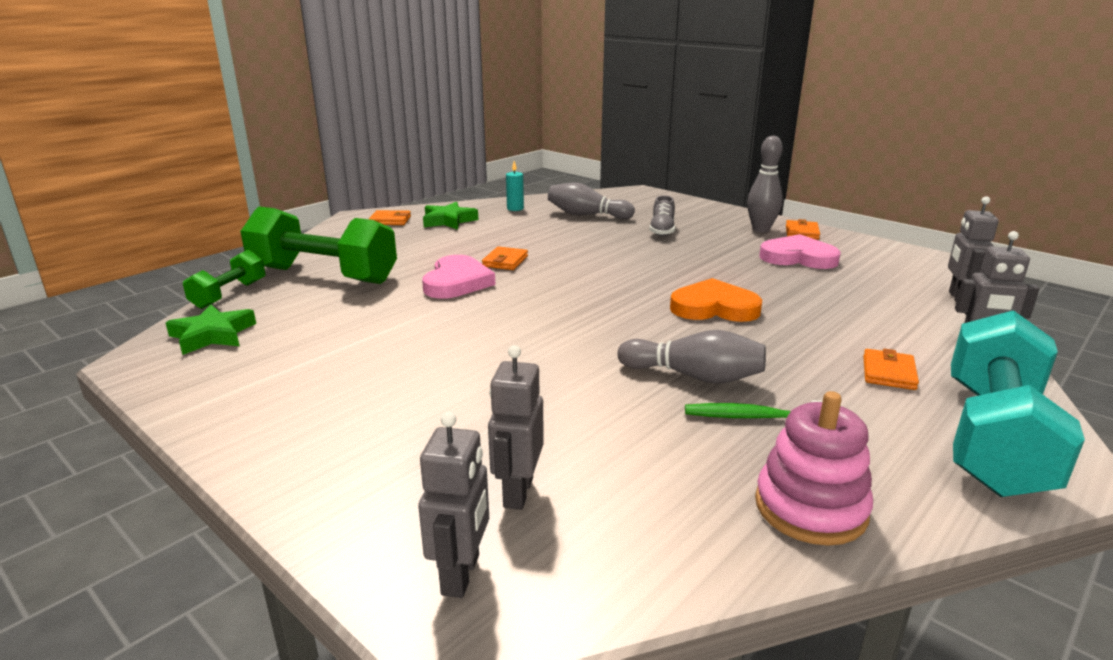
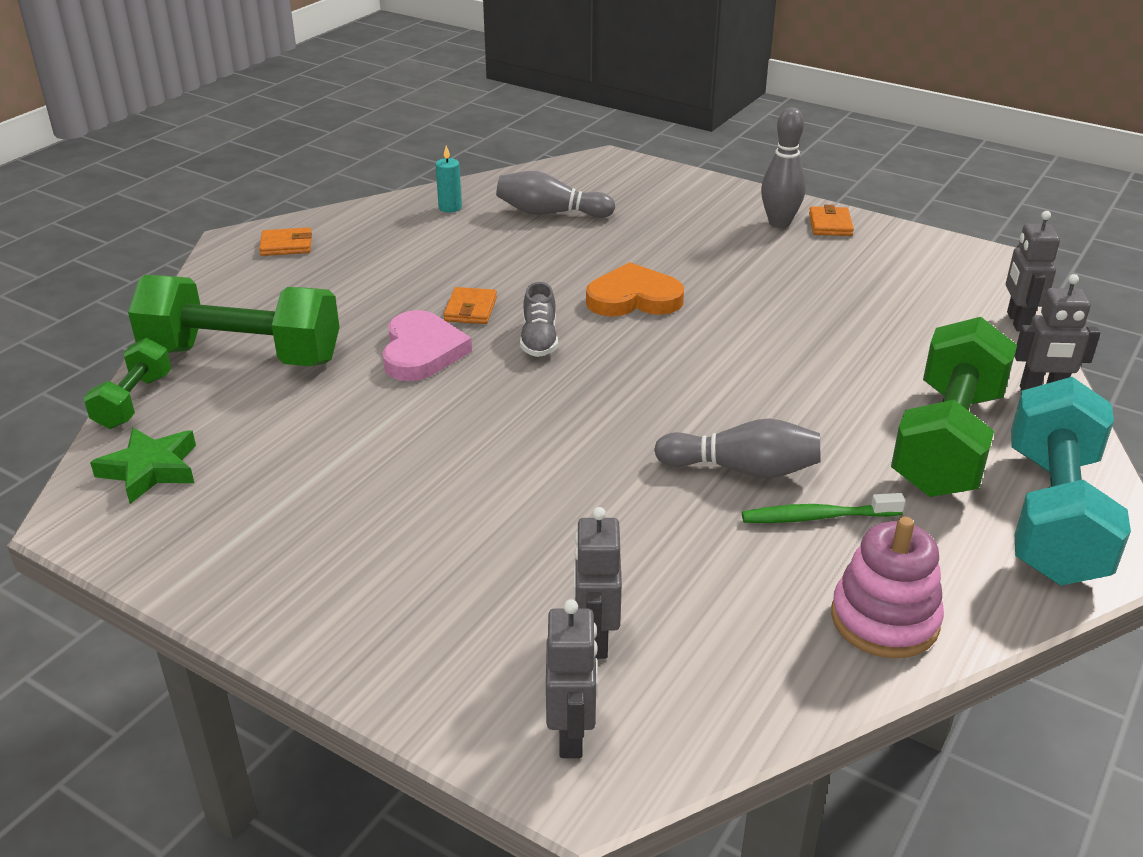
camera: 10 degrees left, 10 degrees up
(448, 221) = (367, 239): green star -> none
(662, 230) = (655, 235): grey shoe -> grey shoe (539, 340)
(714, 307) = (745, 364): orange heart -> orange heart (634, 298)
(798, 257) = (831, 270): pink heart -> none
(888, 373) = (947, 441): orange wallet -> green dumbbell

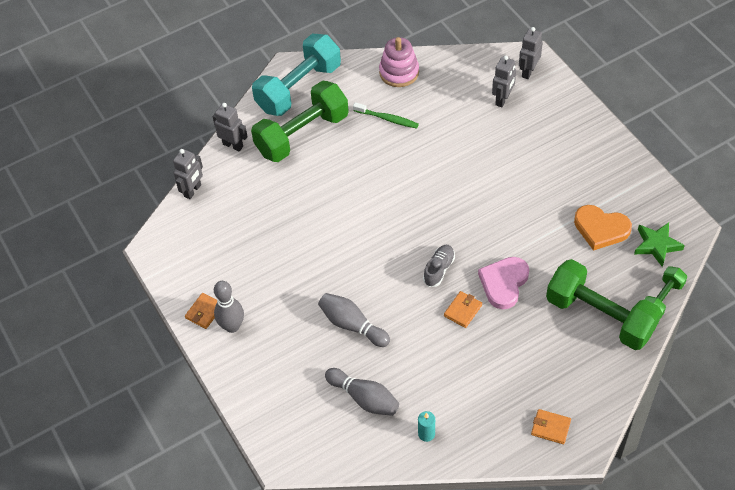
camera: 150 degrees left, 20 degrees up
(634, 298) = (369, 285): orange heart -> orange heart (601, 229)
(742, 469) = (398, 151): grey bowling pin -> grey bowling pin (352, 325)

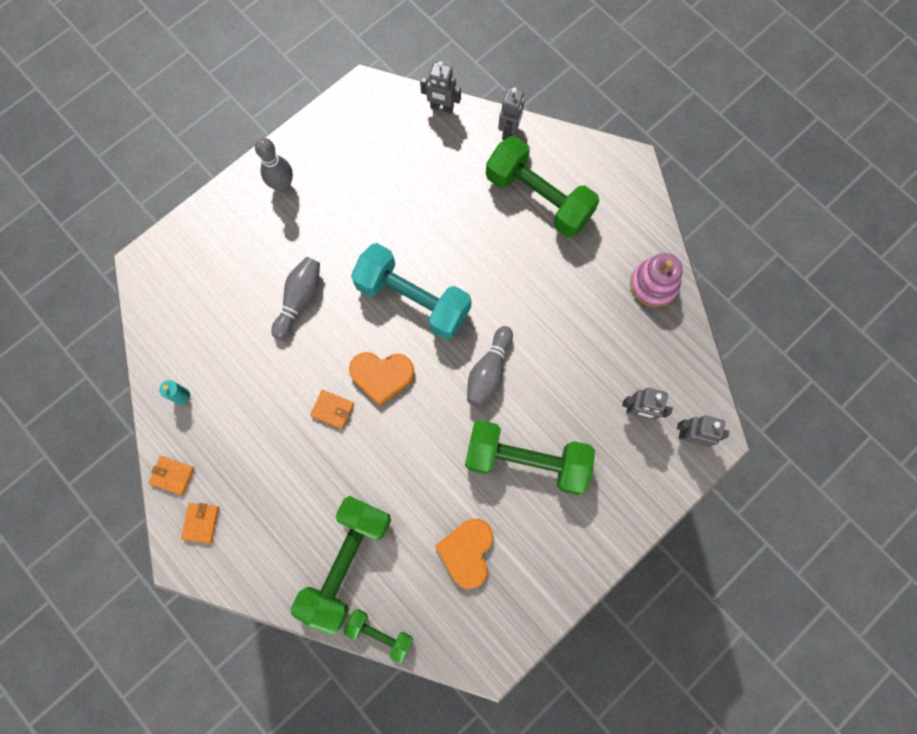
camera: 75 degrees right, 20 degrees up
(204, 312) = (295, 155): orange wallet -> orange wallet (172, 475)
(298, 88) = (604, 180): turquoise dumbbell -> turquoise dumbbell (413, 299)
(364, 398) = (215, 328): grey bowling pin -> grey bowling pin (488, 372)
(387, 119) = (580, 283): green toothbrush -> none
(439, 269) = (382, 376): grey shoe -> orange heart
(504, 283) = (374, 449): pink heart -> none
(531, 178) = (526, 461): none -> green dumbbell
(657, 245) = (454, 622): green star -> none

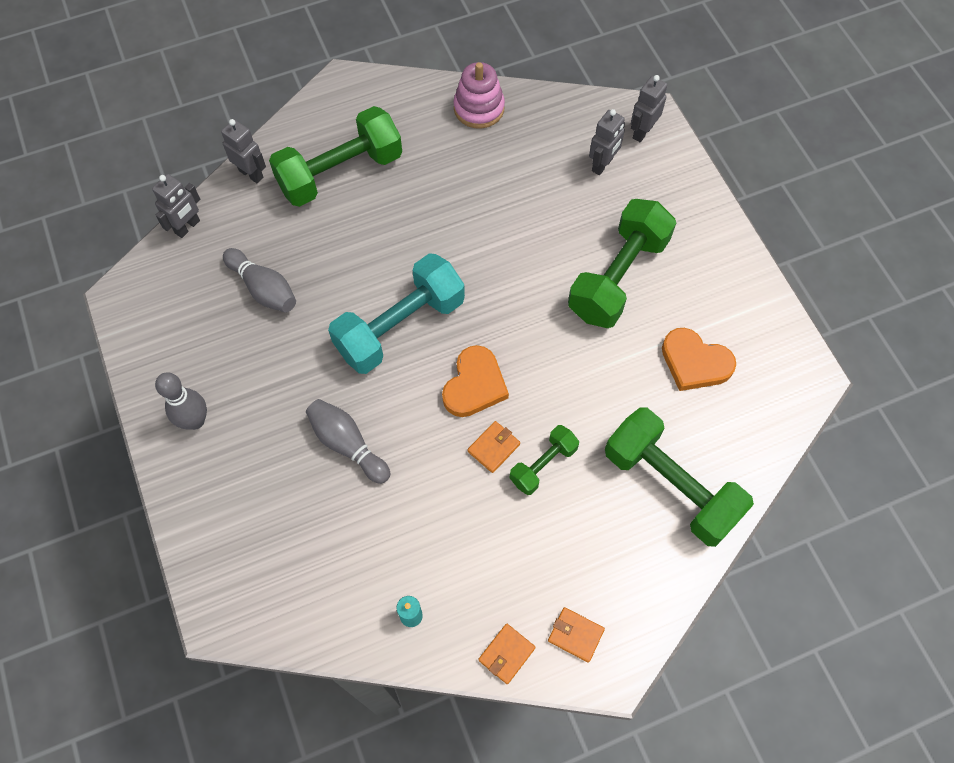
camera: 70 degrees left, 10 degrees down
(380, 633) = (756, 474): green dumbbell -> green dumbbell (543, 465)
(488, 372) = (511, 280): grey bowling pin -> grey bowling pin (263, 289)

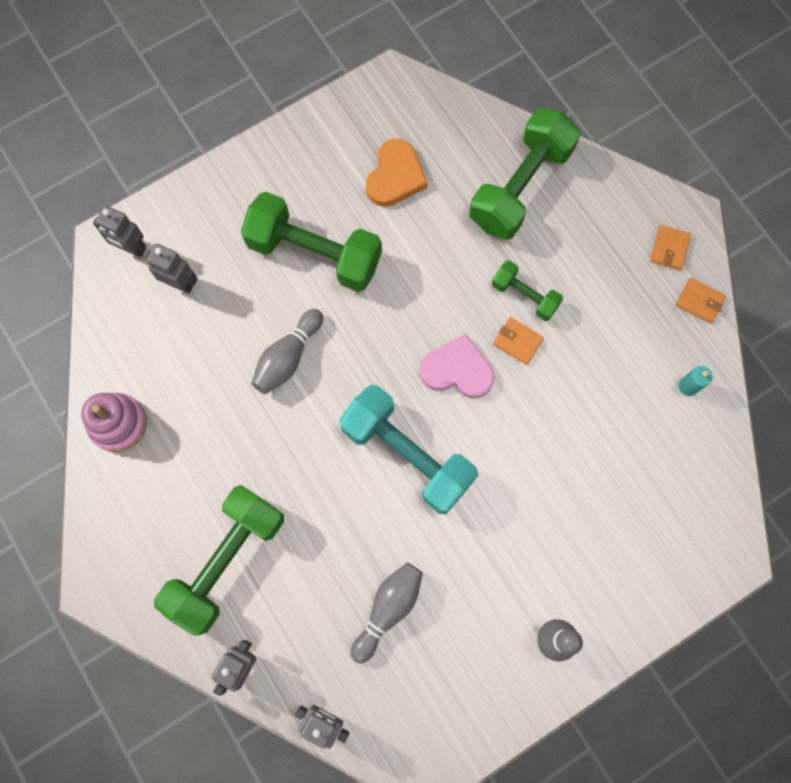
camera: 100 degrees left, 10 degrees up
(340, 173) = (226, 561): green dumbbell -> green dumbbell turned 75 degrees clockwise
(347, 444) = (543, 478): grey bowling pin -> grey bowling pin (288, 357)
(474, 385) = (457, 370): orange heart -> pink heart

